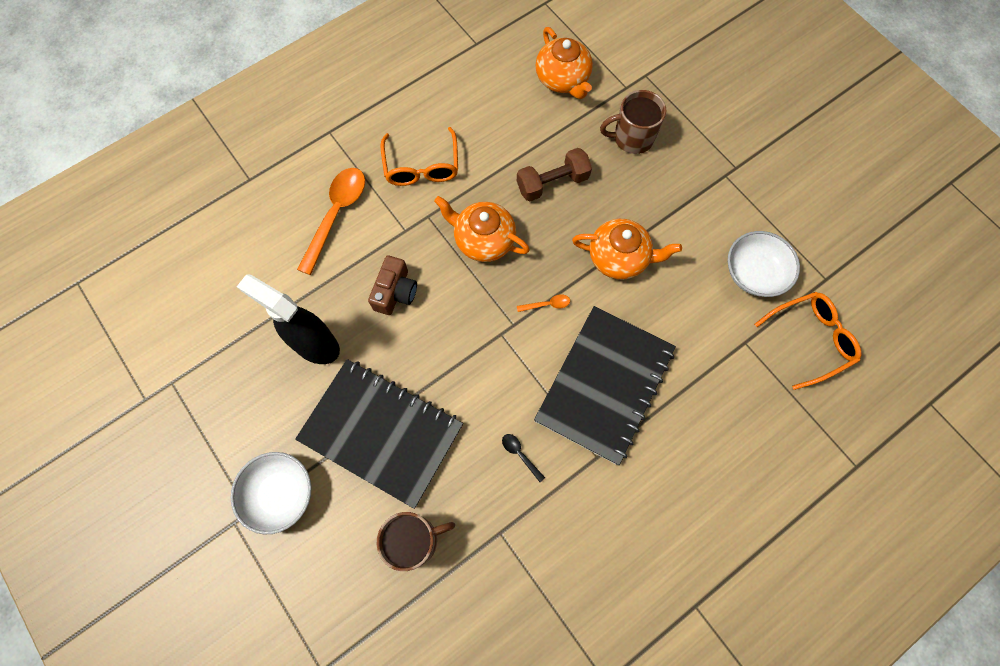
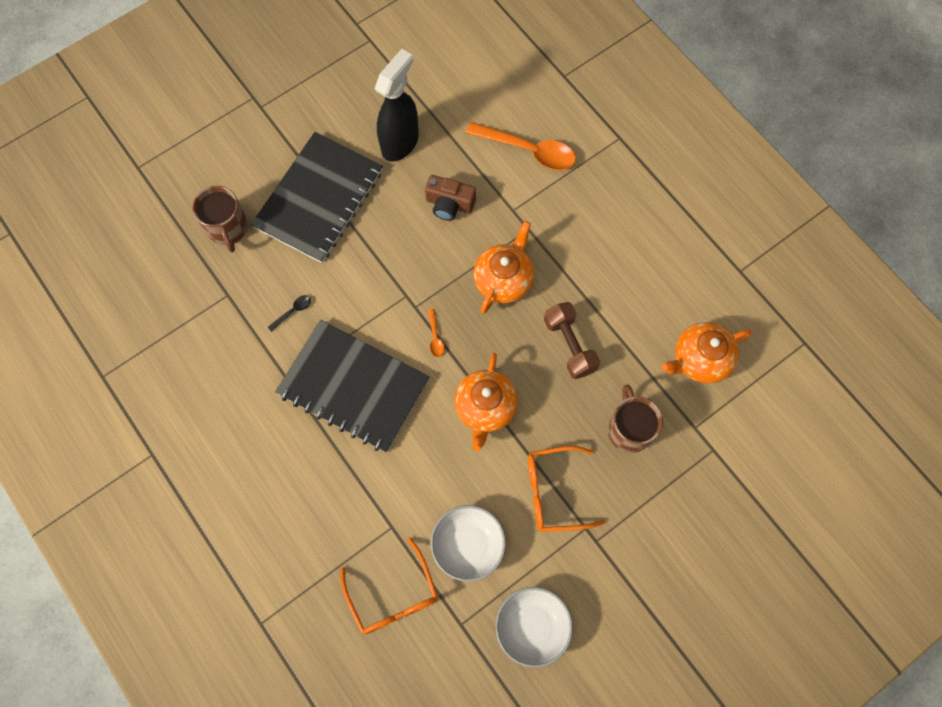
camera: 90 degrees right, 0 degrees up
(280, 494) = (273, 127): white bowl -> white bowl (532, 627)
(422, 166) = (584, 222): orange glasses -> orange glasses (554, 492)

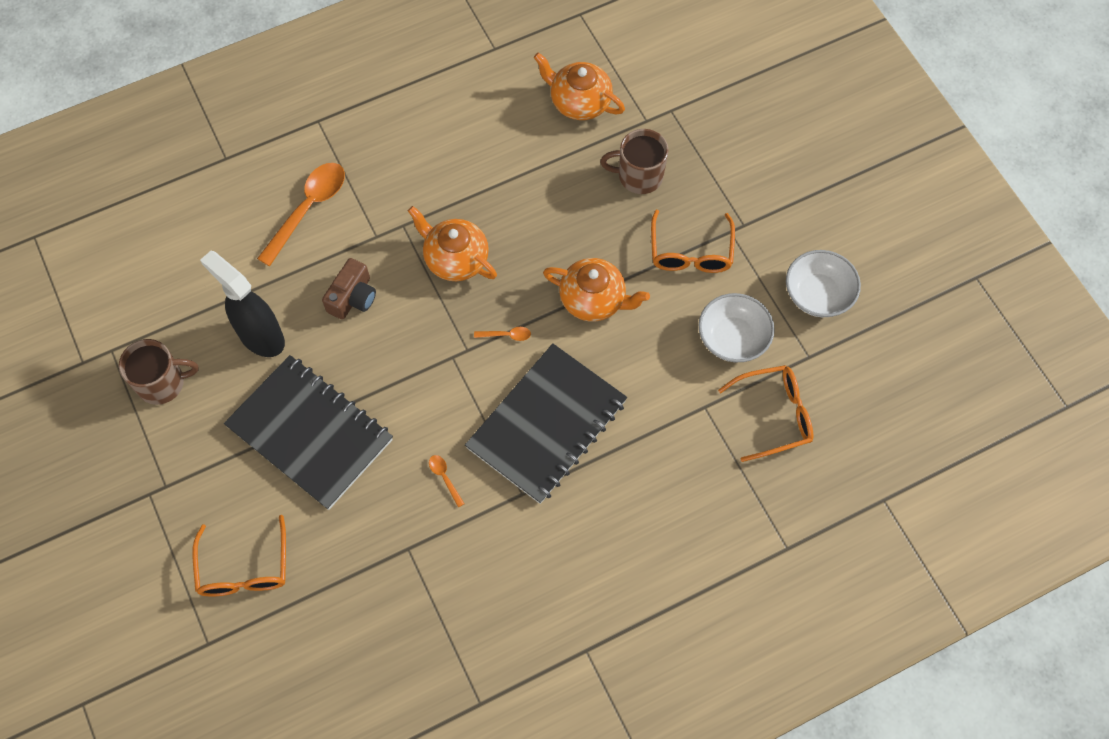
camera: 80 degrees left, 5 degrees down
(199, 178) = (244, 568): none -> orange glasses
(228, 228) = (321, 540): brown mug -> brown mug (162, 383)
(293, 311) = (444, 478): black spoon -> orange spoon
(569, 345) = (541, 211): brown dumbbell -> none
(700, 359) = (579, 102): orange teapot -> orange teapot turned 135 degrees clockwise

